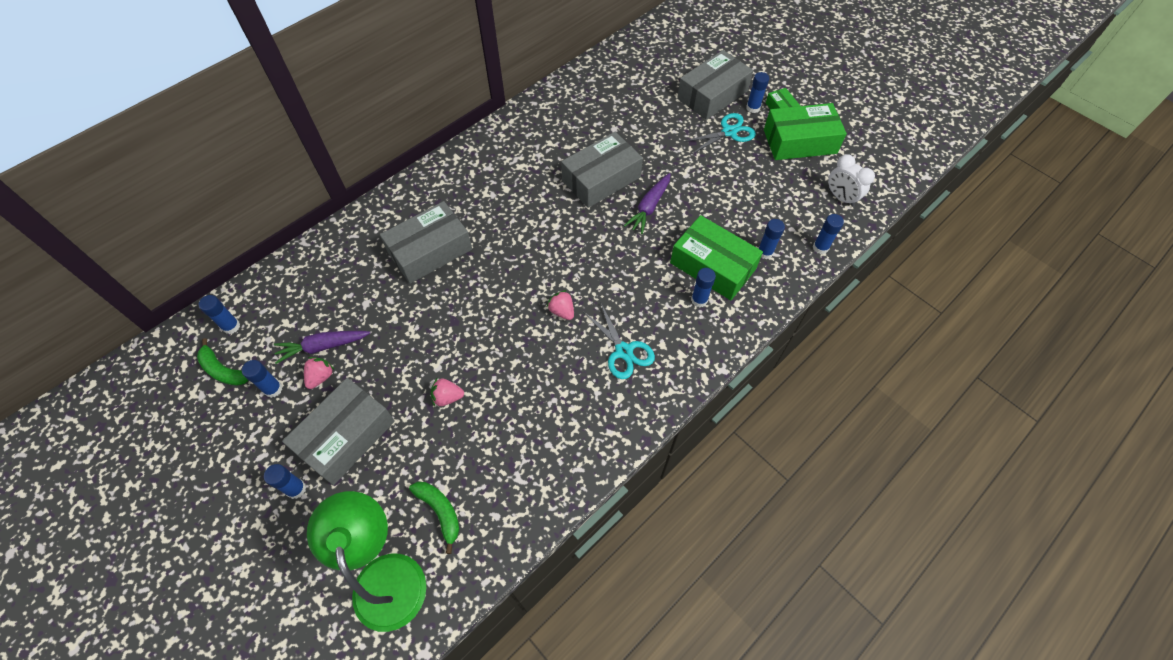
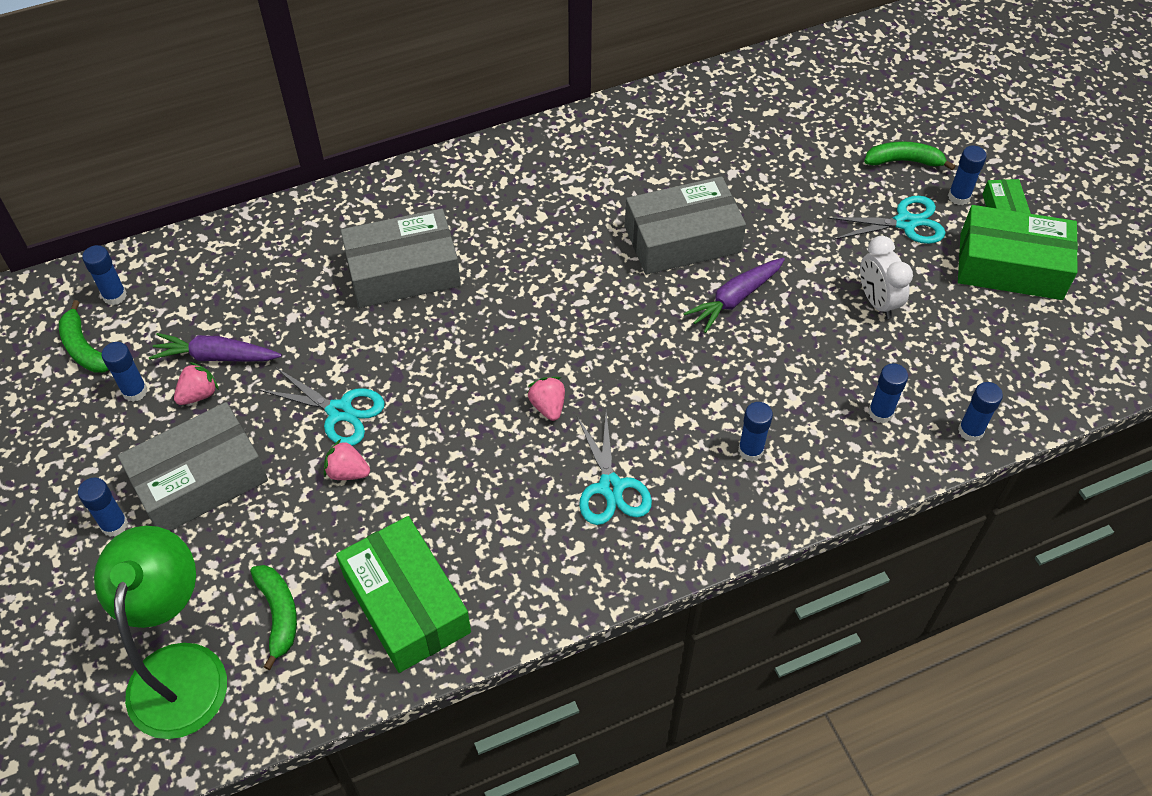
camera: 20 degrees right, 5 degrees down
(425, 358) = (340, 412): none -> turquoise scissors
(712, 95) = (904, 161): grey box -> green banana
(712, 266) = (792, 409): green box -> green box (406, 604)
(841, 197) = (1038, 367): white clock -> white clock (877, 301)

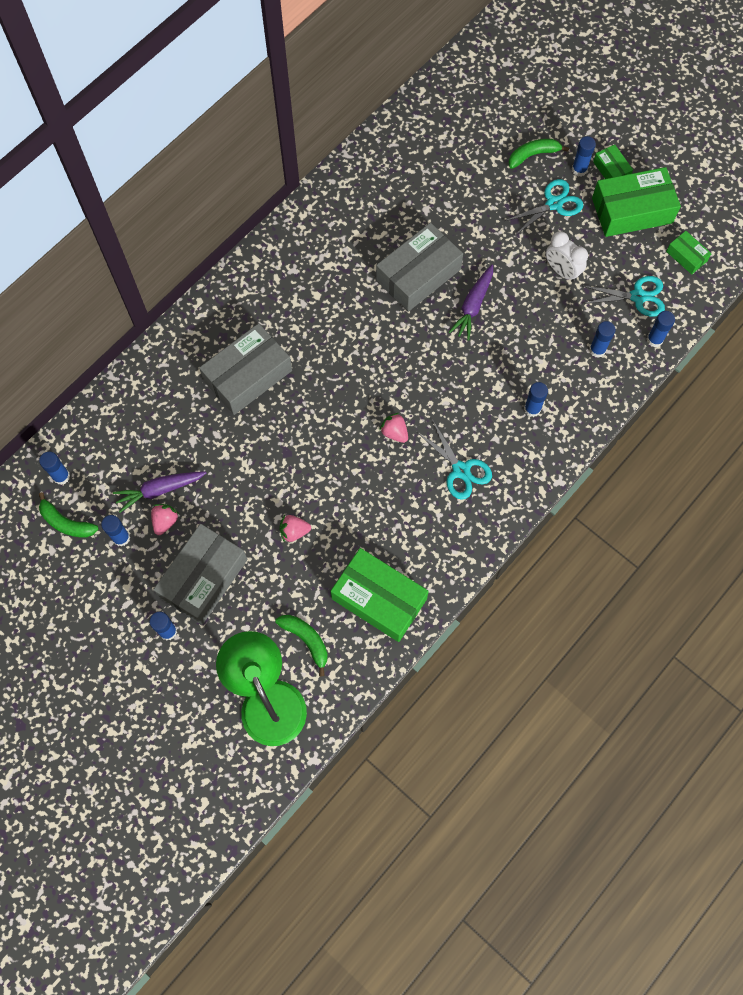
camera: 25 degrees left, 15 degrees up
(340, 412) = (265, 493): turquoise scissors -> turquoise scissors (638, 297)
(1065, 346) = (686, 256): none -> green box

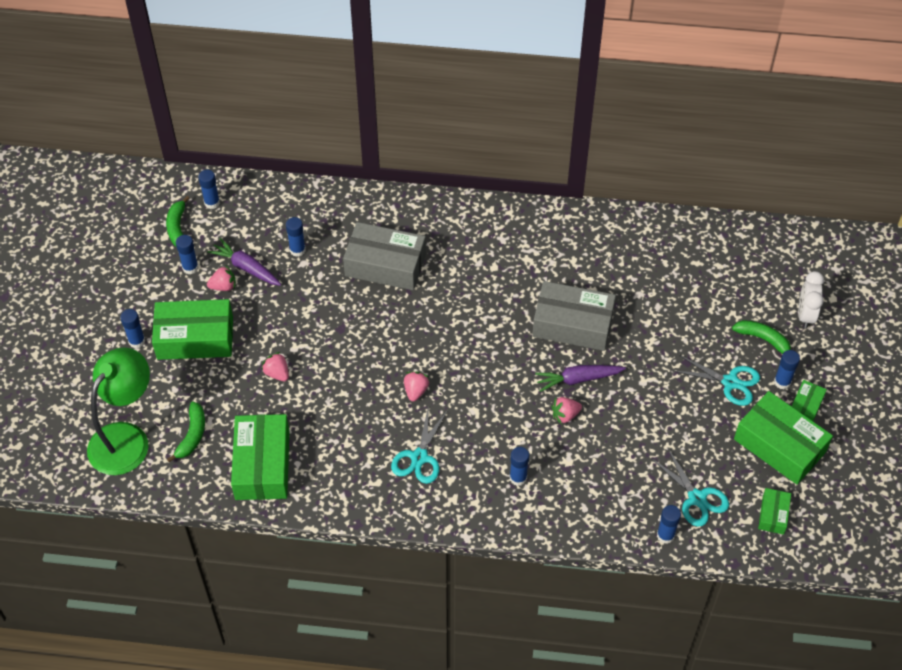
camera: 55 degrees right, 15 degrees down
(203, 578) = (195, 338): grey box -> green box
(499, 337) = (565, 415): none -> pink strawberry
(561, 271) = (669, 425): white clock -> white clock (805, 315)
(597, 350) = (616, 496): blue glue stick -> blue glue stick (297, 250)

